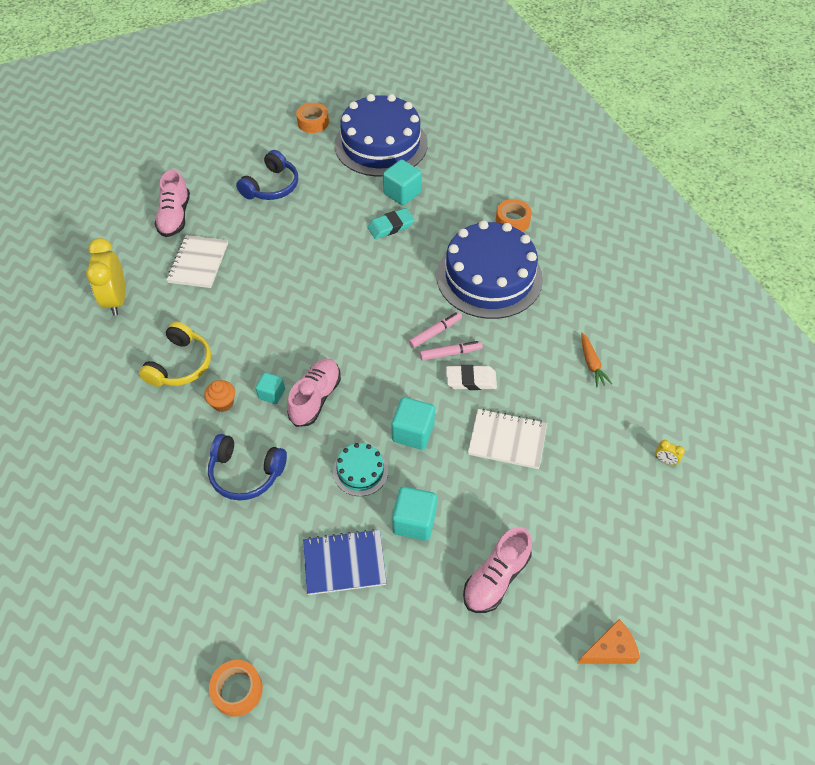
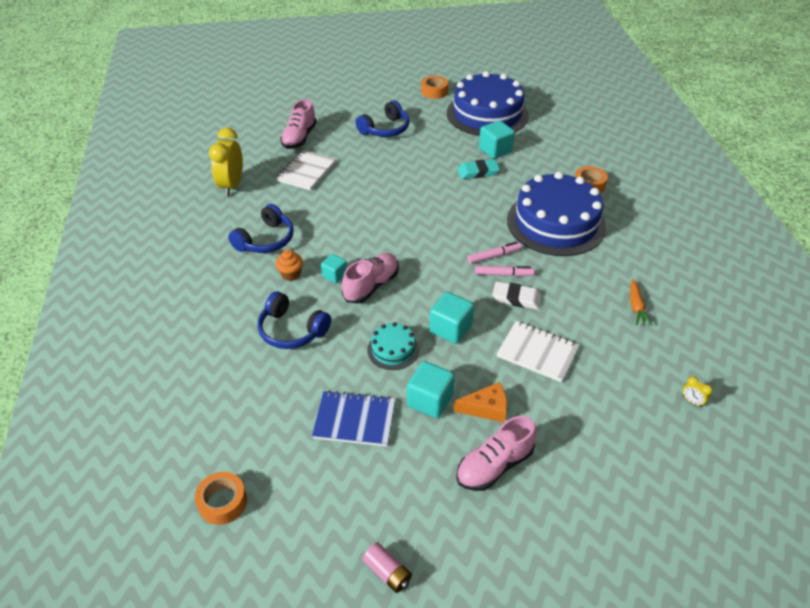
camera: 15 degrees right, 10 degrees down
(180, 364) = (266, 240): yellow headphones -> blue headphones
(424, 719) = (387, 572): none -> pink battery
(610, 650) = (594, 557): orange cheese -> orange cheese (486, 408)

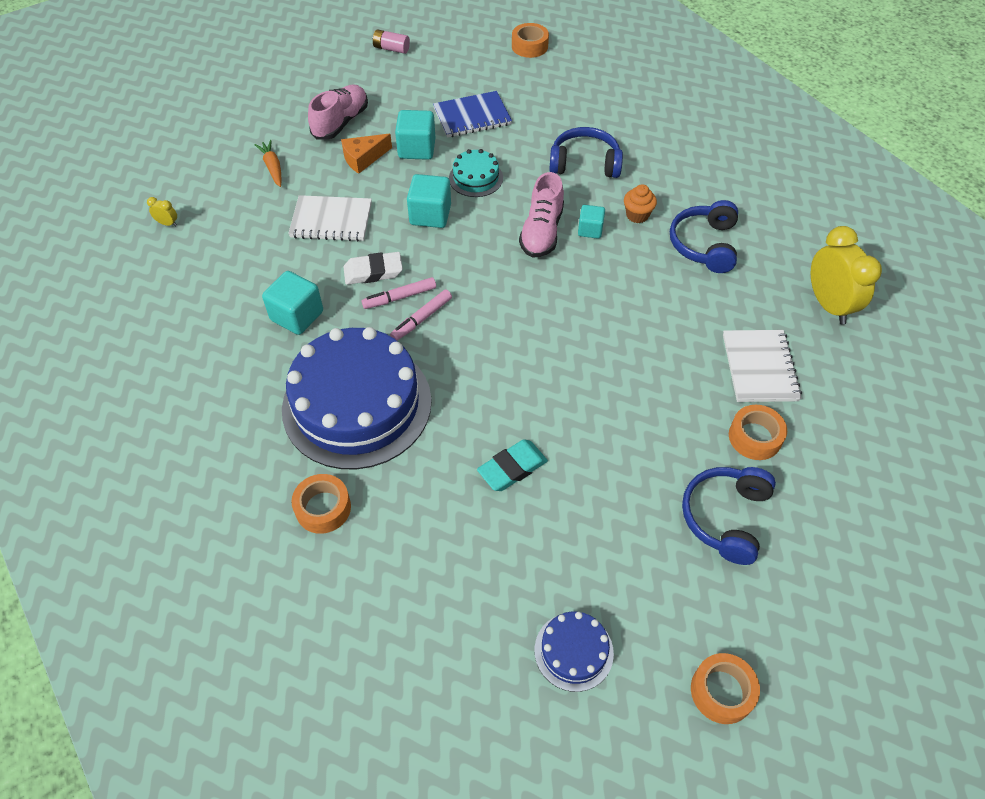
camera: 155 degrees right, 10 degrees up
(299, 138) = (839, 435): pink shoe -> none
(341, 148) = (755, 437): none -> orange tape
(487, 114) = (573, 651): blue cake -> blue cake, size x0.45
(495, 150) = (508, 537): turquoise cube -> turquoise cube (297, 316)
(636, 307) = (229, 308): orange carrot -> orange carrot (272, 167)

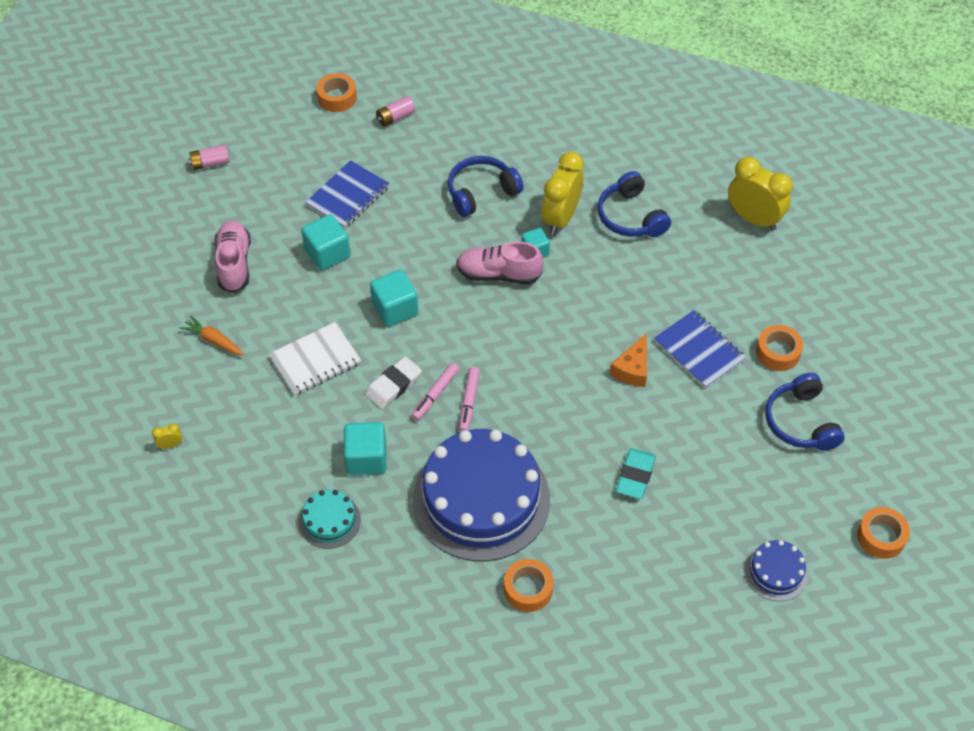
camera: 35 degrees left, 0 degrees up
(363, 158) = (288, 288): orange cheese -> orange cheese (632, 369)
(476, 178) = (403, 254): turquoise cake -> turquoise cake (329, 521)
(541, 232) = (498, 274): pink shoe -> pink shoe turned 120 degrees clockwise
(563, 79) = (395, 117): none -> pink battery
(637, 215) = (560, 218): orange cupcake -> yellow clock
(673, 391) = (699, 351): none -> blue notebook
(759, 367) = (743, 297): white notebook -> none

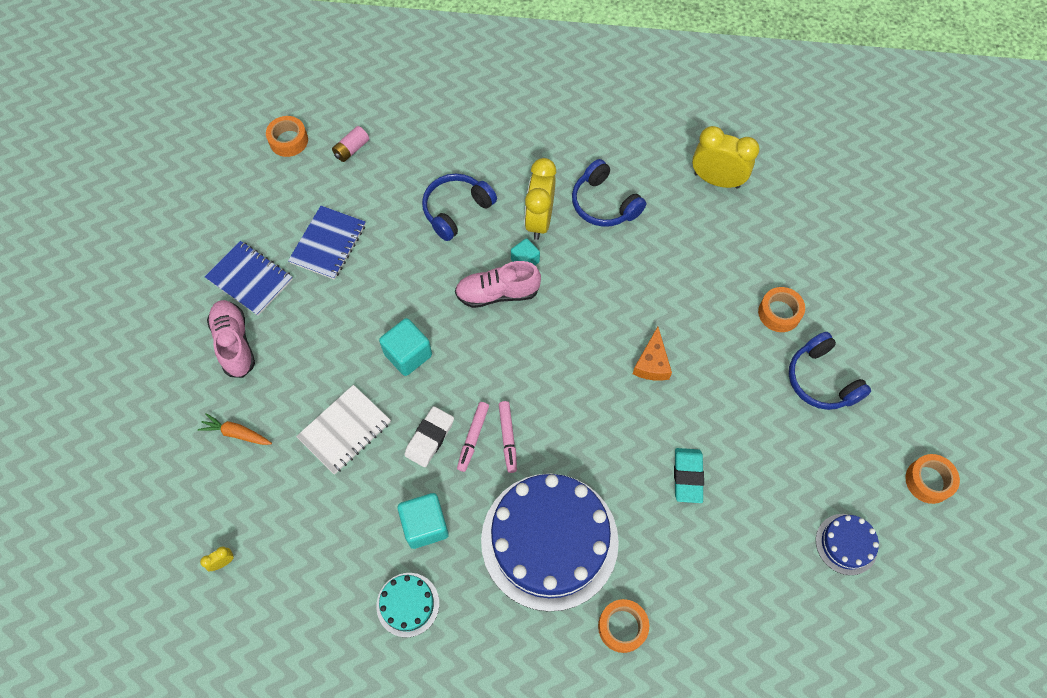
camera: 15 degrees left, 10 degrees up
(210, 163) = (181, 239): pink battery -> none
(327, 253) = (325, 310): turquoise cube -> none
(699, 351) = (707, 329): blue notebook -> blue notebook (250, 279)

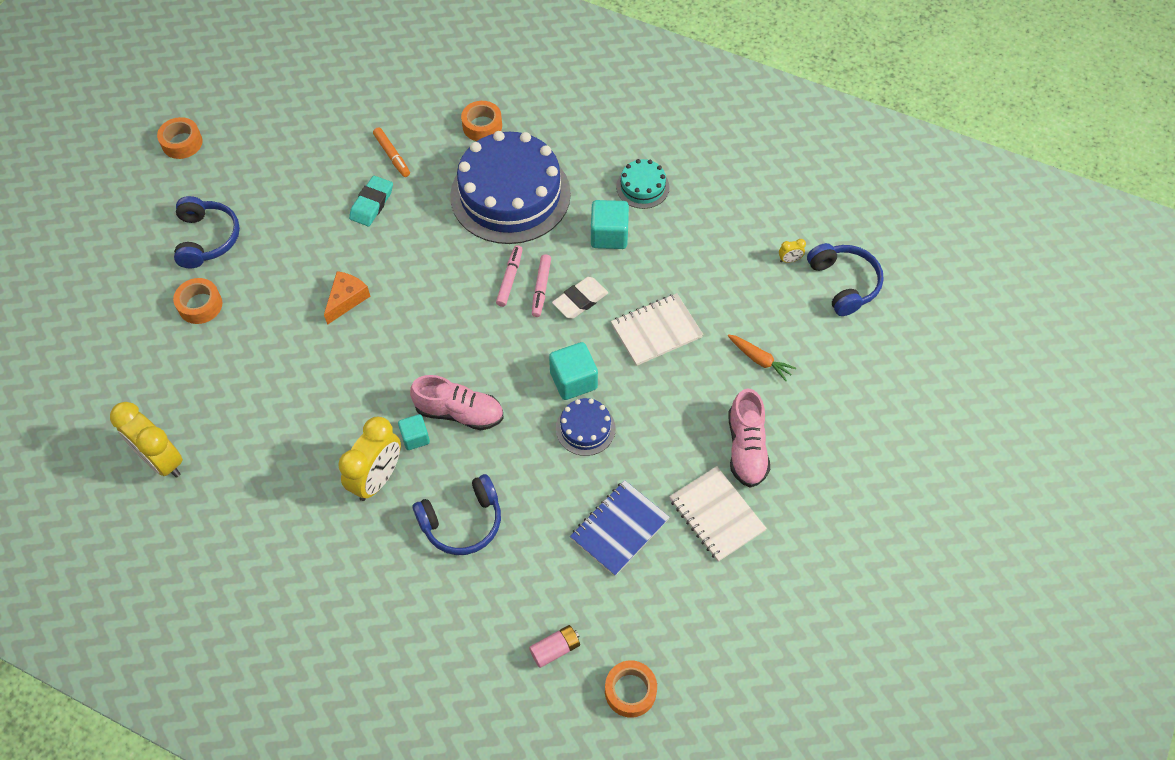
camera: 160 degrees left, 5 degrees down
(250, 279) = (716, 515): blue notebook -> white notebook
(473, 438) = (541, 288): pink marker -> pink marker turned 150 degrees clockwise
(604, 204) = (298, 474): blue headphones -> blue headphones (844, 283)
(700, 546) = (392, 155): none -> orange marker
(846, 544) = (279, 124): blue cake -> blue cake (585, 428)

